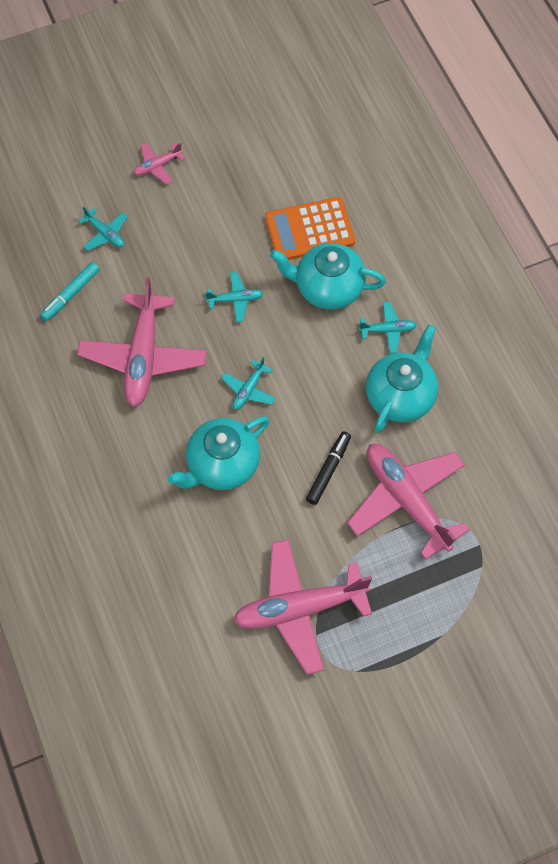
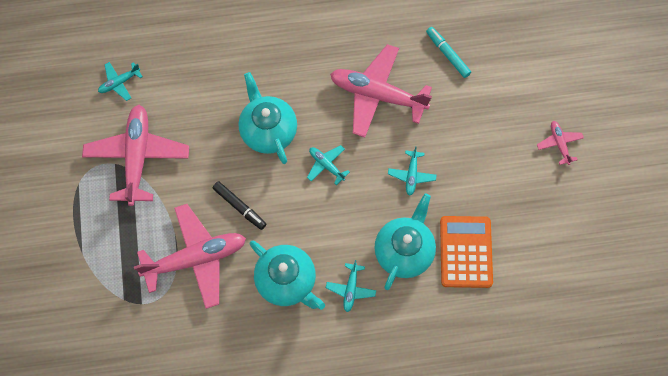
camera: 105 degrees right, 5 degrees up
(105, 234) = (499, 90): turquoise plane -> turquoise plane (119, 83)

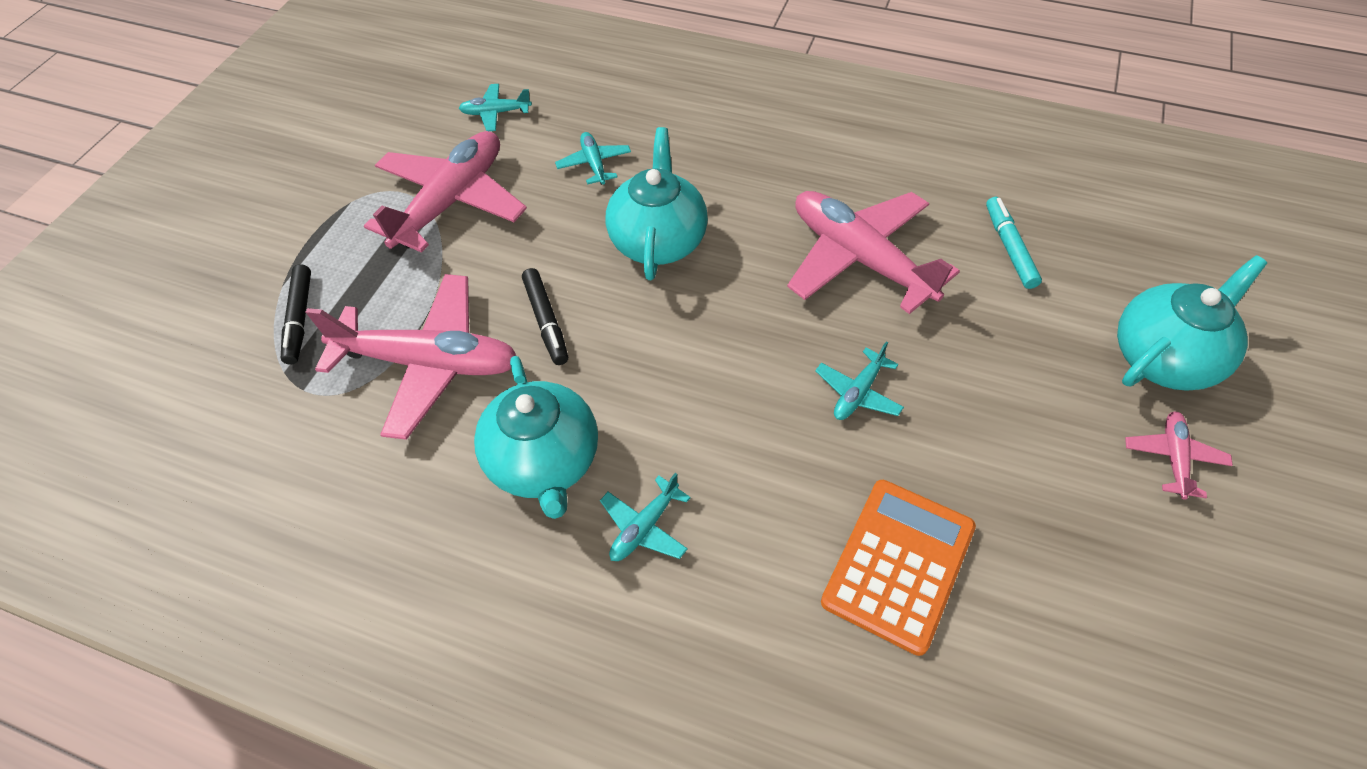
camera: 30 degrees right, 15 degrees down
(108, 267) = (300, 318): none -> black marker
(326, 165) = (719, 320): turquoise plane -> turquoise plane (594, 164)
(404, 251) = (779, 509): turquoise teapot -> turquoise teapot (1164, 358)

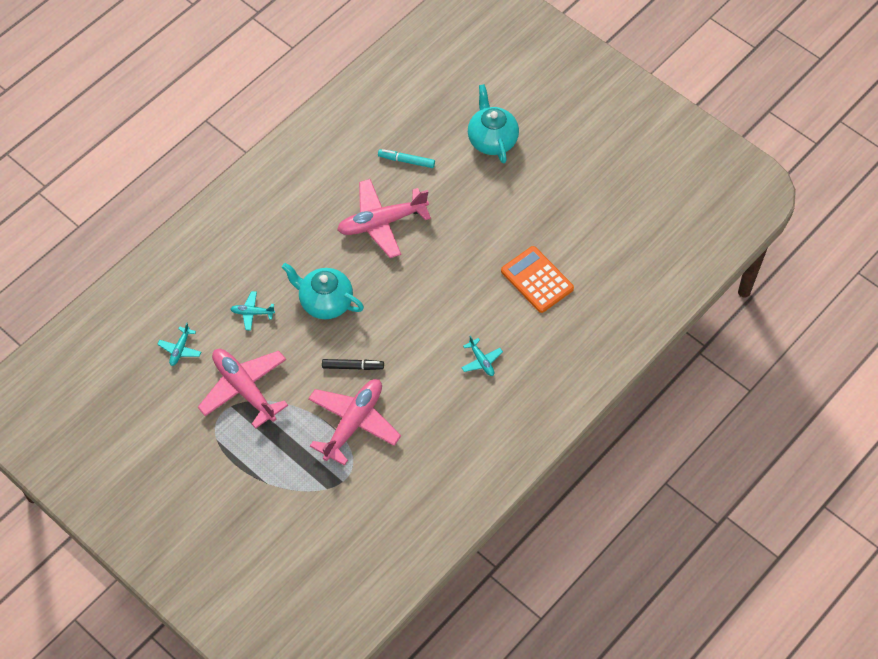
camera: 70 degrees left, 5 degrees up
(300, 318) = (294, 476): black marker -> none
(544, 462) = (432, 389): turquoise teapot -> none
(858, 393) = (455, 258): turquoise plane -> none
(1173, 458) = (536, 166): pink plane -> none

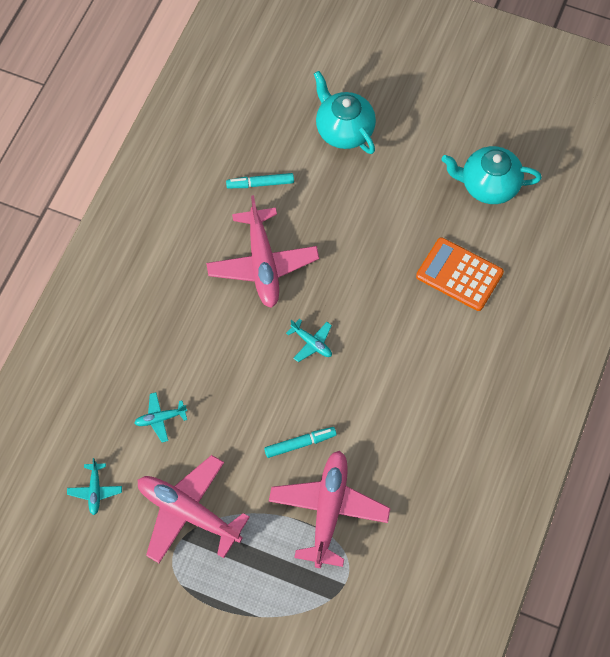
camera: 20 degrees left, 5 degrees up
(325, 302) = (237, 378): turquoise teapot -> turquoise teapot (488, 185)
(352, 366) = (299, 444): black marker -> turquoise marker
(382, 223) = (263, 264): pink plane -> pink plane turned 60 degrees counterclockwise
(481, 361) = (438, 388): turquoise plane -> turquoise plane (311, 343)

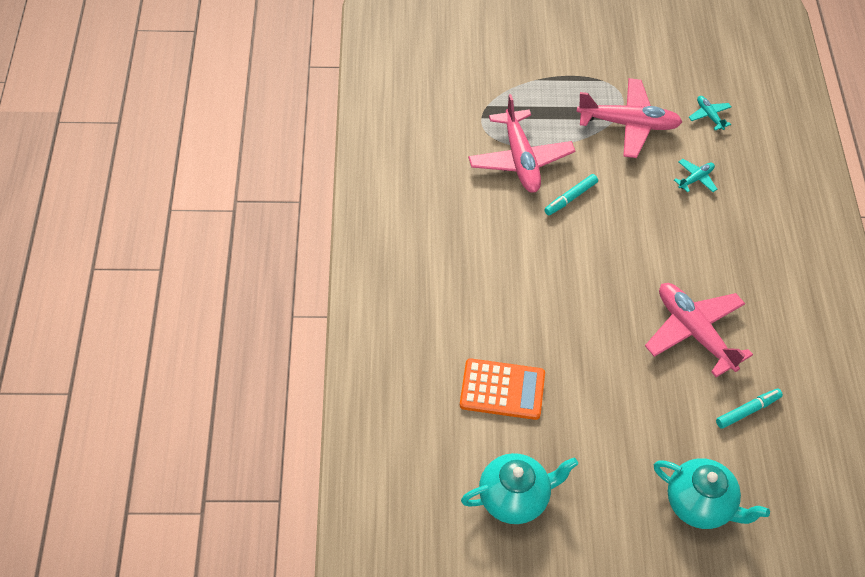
camera: 155 degrees right, 10 degrees down
(311, 343) = (607, 279): turquoise plane -> none

